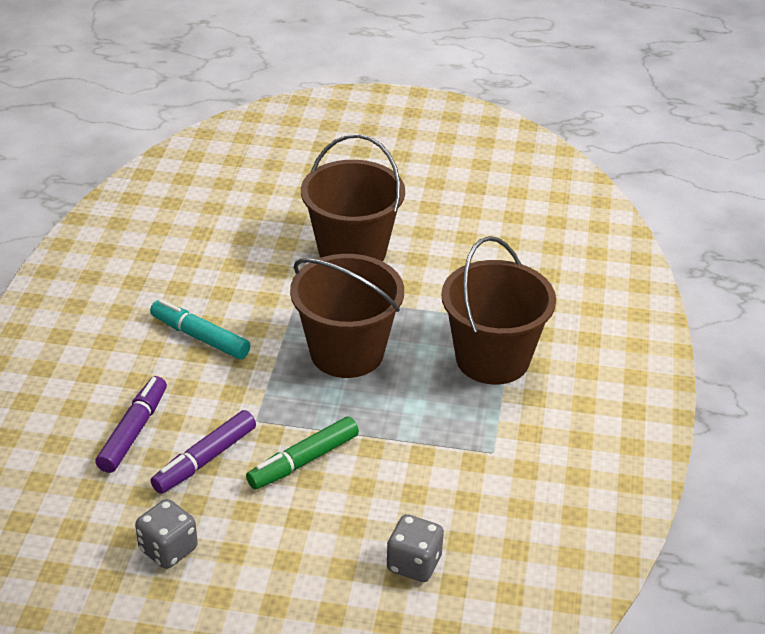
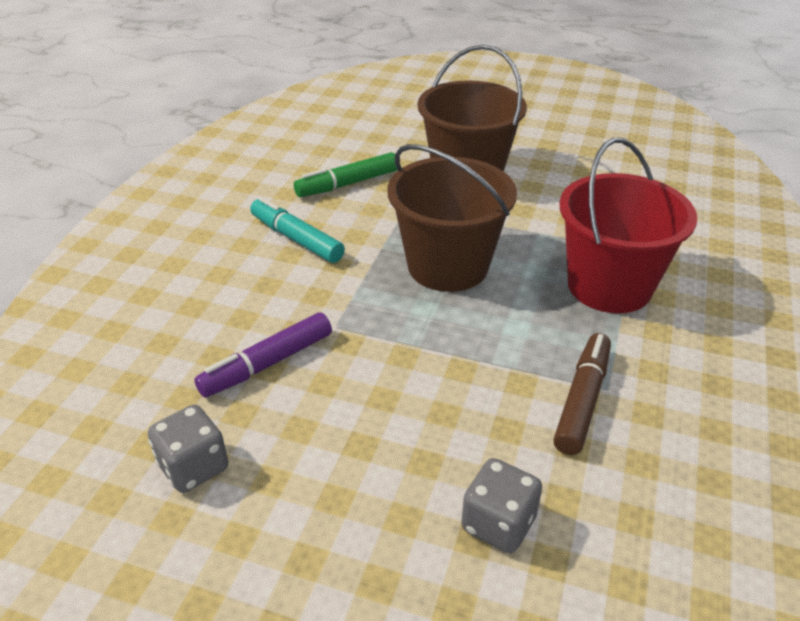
camera: 10 degrees right, 0 degrees up
(133, 431) = (198, 325): purple marker -> none
(303, 461) = (379, 377): green marker -> green marker (347, 184)
(472, 463) = (582, 400): none -> brown marker
(492, 359) = (609, 286): brown bucket -> red bucket

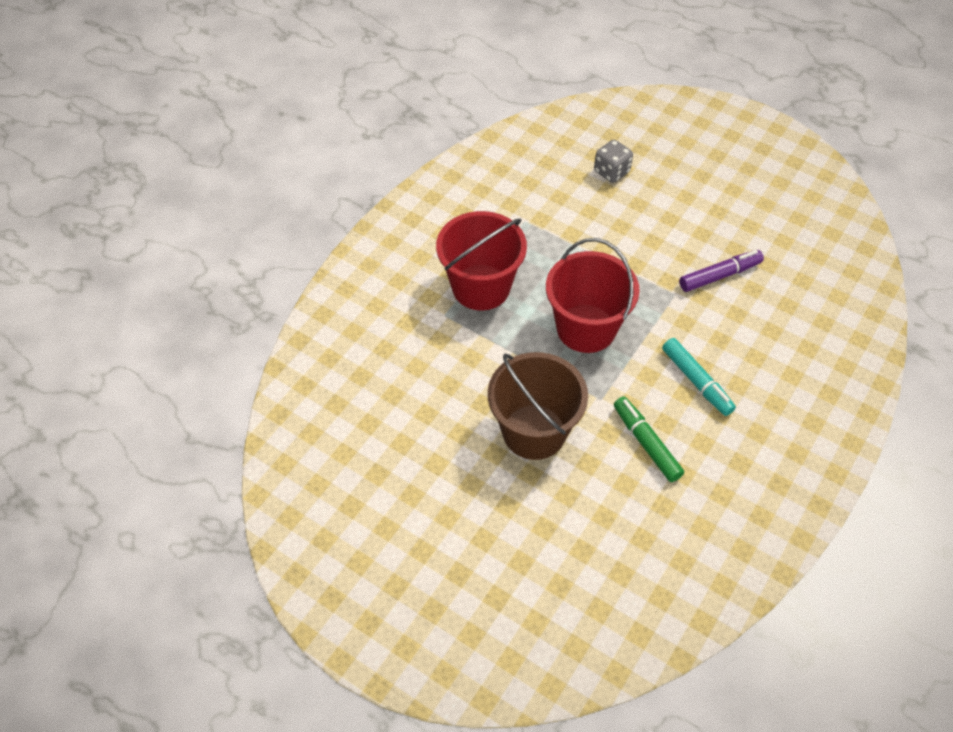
camera: 165 degrees left, 15 degrees up
(194, 467) = (757, 224): grey dice -> none
(347, 184) = (646, 443): green marker -> green marker turned 105 degrees counterclockwise
(448, 266) = (586, 328): brown bucket -> red bucket
(582, 400) = (542, 217): brown marker -> none

